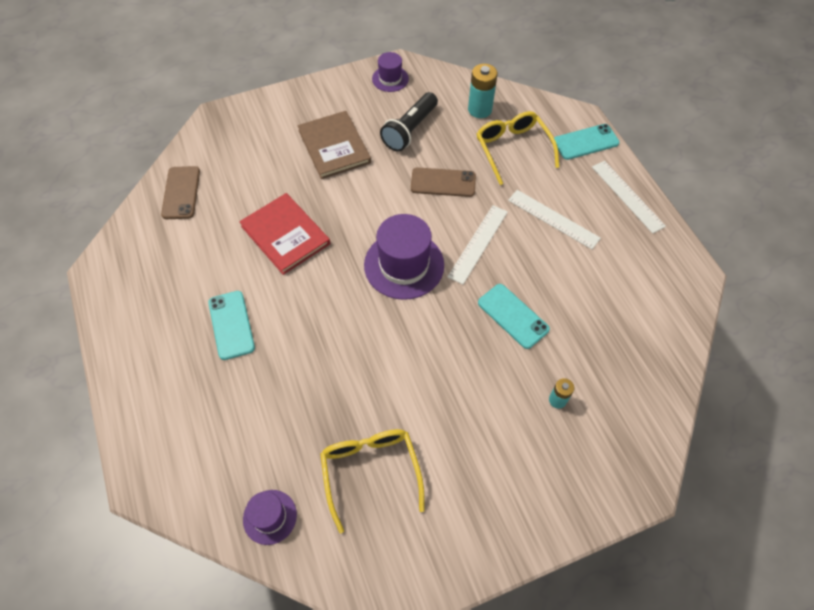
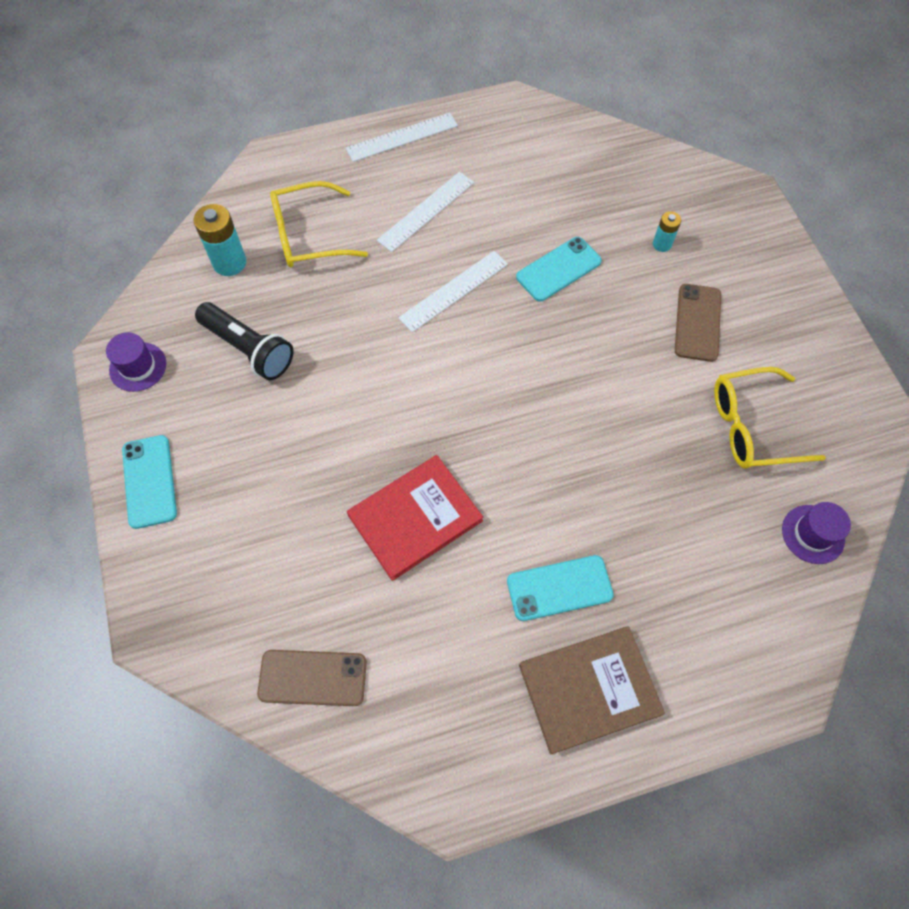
camera: 85 degrees left, 5 degrees up
(334, 146) = (260, 449): brown book -> brown book (589, 689)
(404, 265) = (479, 374): purple hat -> none
(443, 182) = (351, 318): brown phone -> brown phone (697, 322)
(478, 243) = (454, 291): white ruler -> white ruler turned 75 degrees counterclockwise
(586, 142) = (312, 160): turquoise phone -> turquoise phone (149, 481)

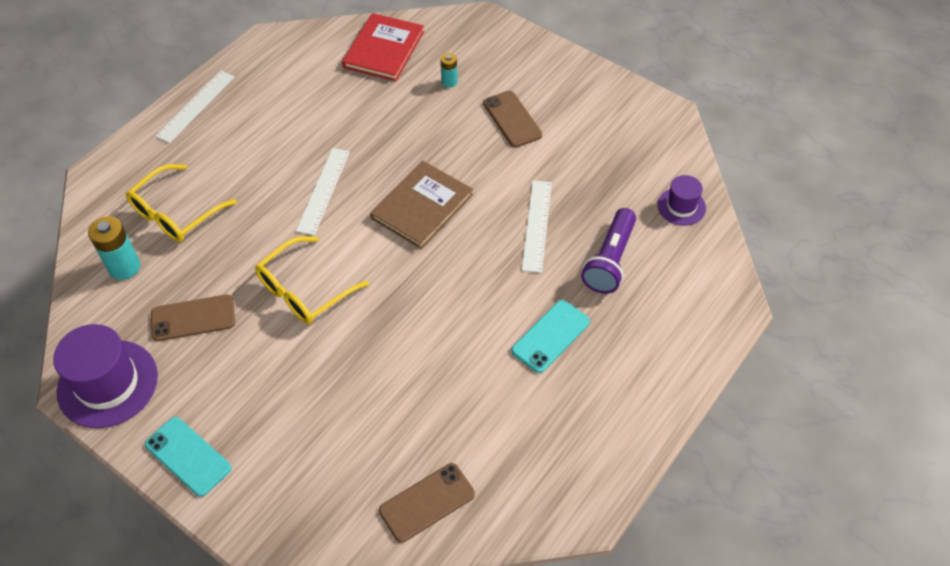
camera: 35 degrees left, 10 degrees down
(138, 367) = (107, 383): purple hat -> purple hat, size x1.83
(249, 349) = (193, 318): black flashlight -> brown phone
(415, 518) = (417, 354): red book -> red book (384, 49)
(426, 211) = (258, 148): white ruler -> white ruler (537, 225)
(558, 269) = (389, 136): turquoise phone -> none
(589, 689) = (618, 384): brown book -> brown book (422, 206)
(685, 545) = (610, 260): none -> purple flashlight
(752, 427) = (596, 164): yellow glasses -> yellow glasses (304, 290)

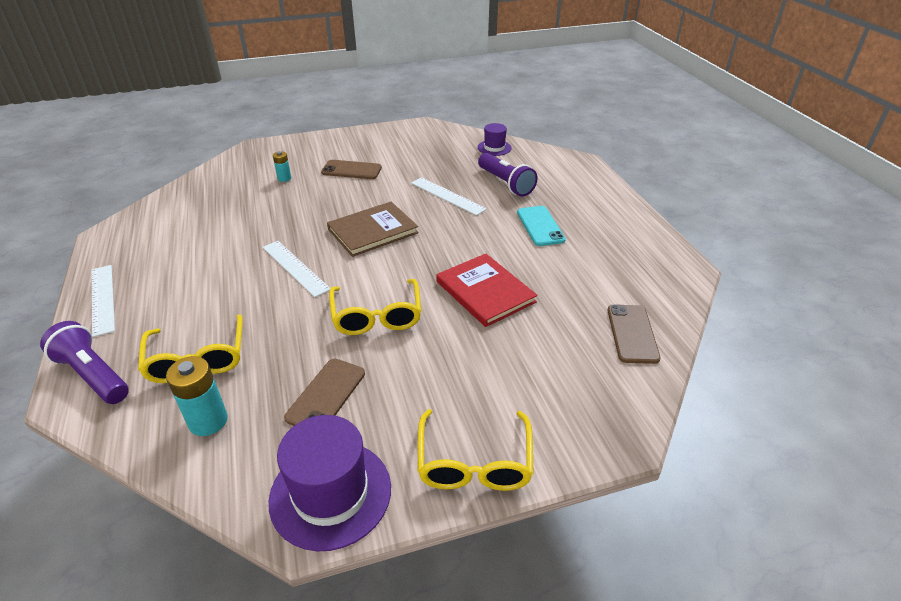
camera: 55 degrees left, 15 degrees down
(122, 169) = (93, 375): none -> purple flashlight
(188, 456) = (474, 462): turquoise phone -> yellow glasses
(384, 49) = (212, 190): red book -> red book (485, 292)
(422, 206) = (373, 231): brown book -> brown book turned 75 degrees clockwise

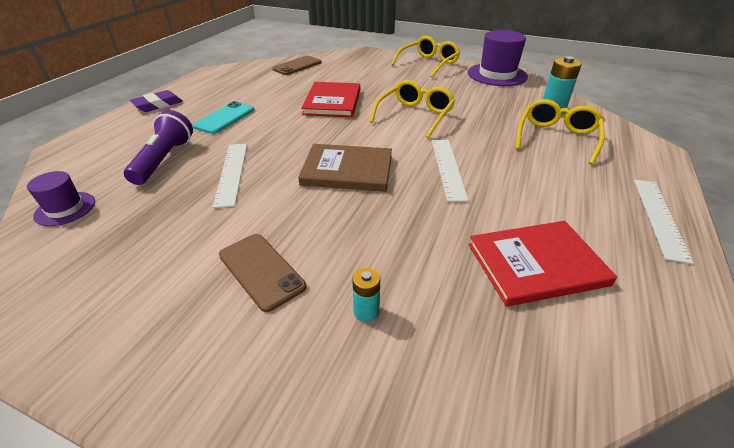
camera: 140 degrees left, 0 degrees up
(93, 375) = (642, 156): purple flashlight -> none
(201, 229) = (536, 264): none -> red book
(326, 395) = (478, 97): brown phone -> none
(619, 210) = (158, 105): none -> purple eraser

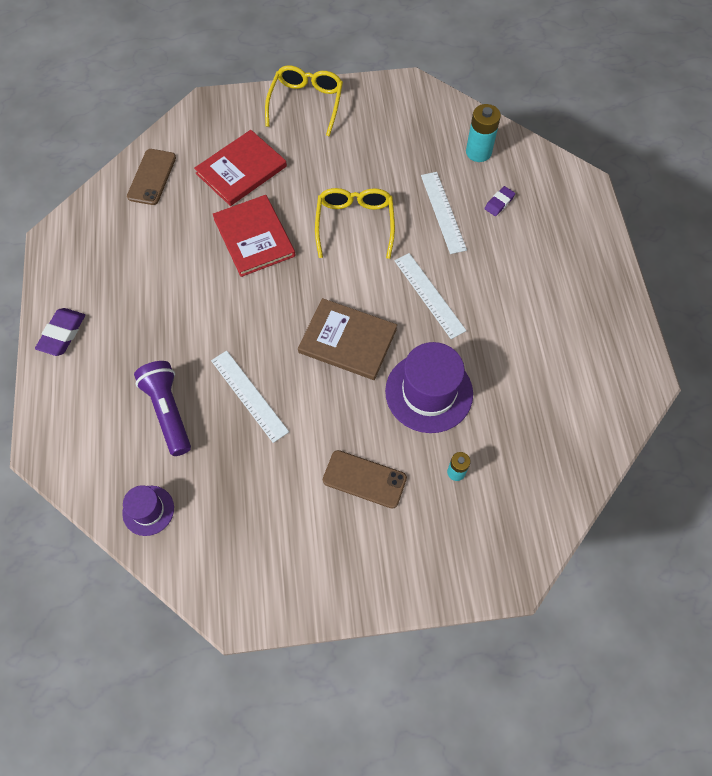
camera: 30 degrees left, 25 degrees up
(224, 118) = (163, 321): turquoise phone -> none
(347, 170) = (347, 340): brown book -> brown book turned 45 degrees clockwise
(497, 75) = (395, 99): purple hat -> purple hat (429, 392)
(536, 264) = (540, 374): red book -> red book (241, 170)
(556, 138) = (499, 203): yellow glasses -> purple eraser
(660, 217) = (604, 280): white ruler -> white ruler (443, 212)

